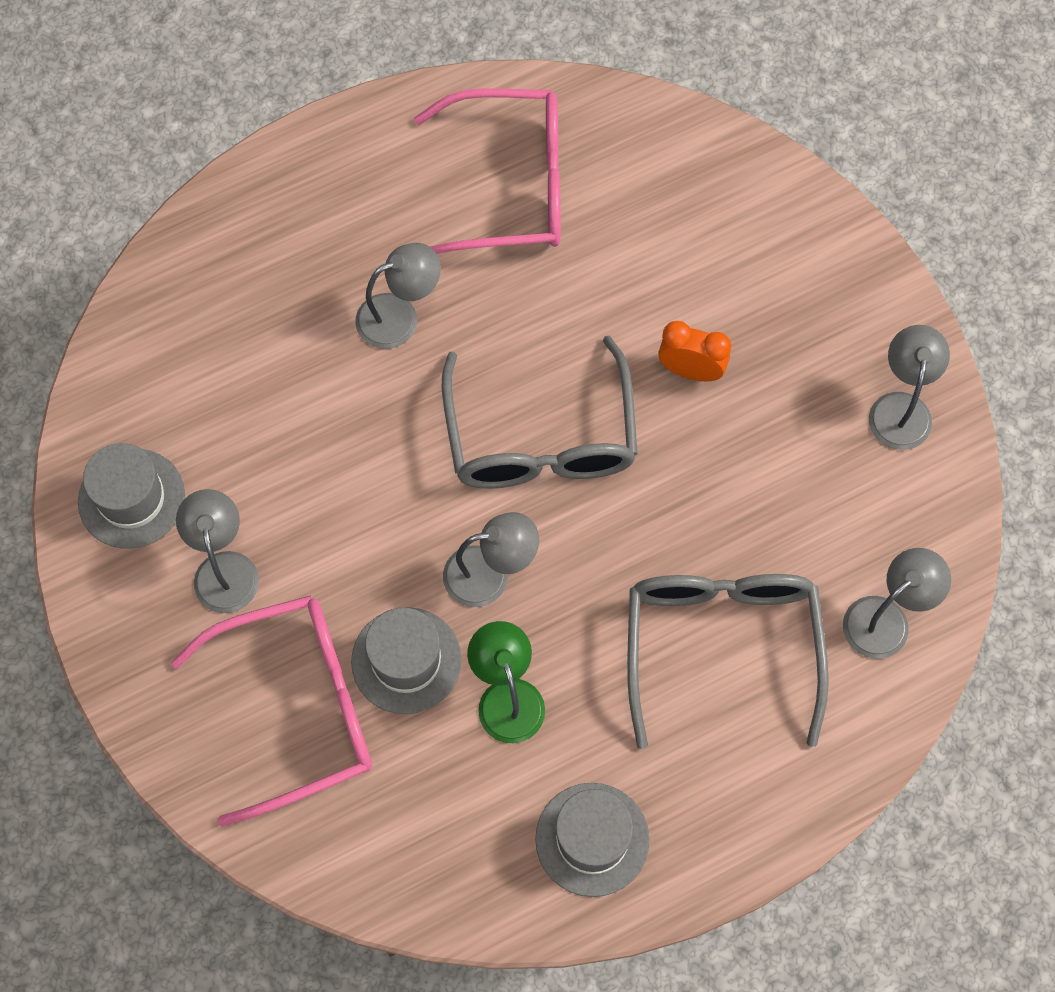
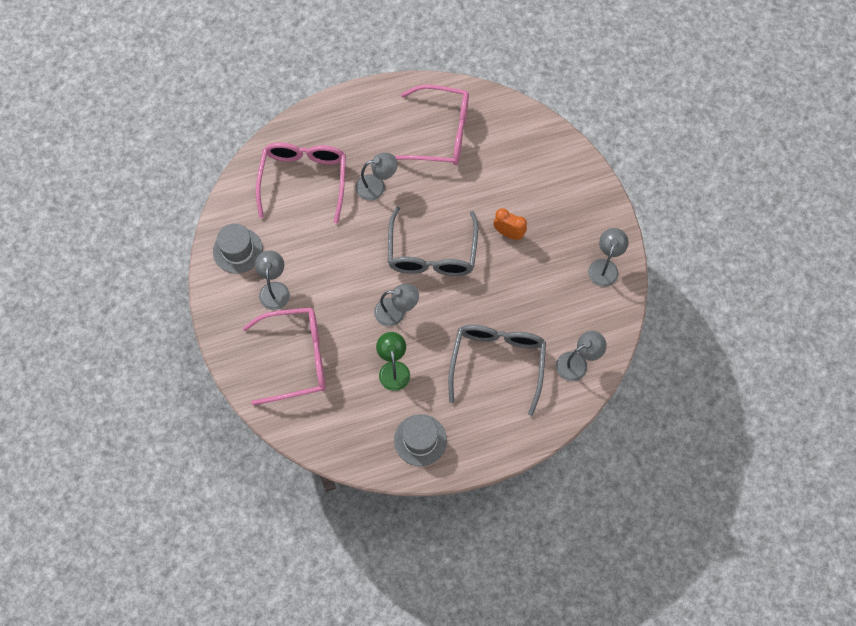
camera: 10 degrees right, 0 degrees up
(244, 326) = (304, 179): none -> pink glasses
(406, 660) = (350, 345): grey hat -> none

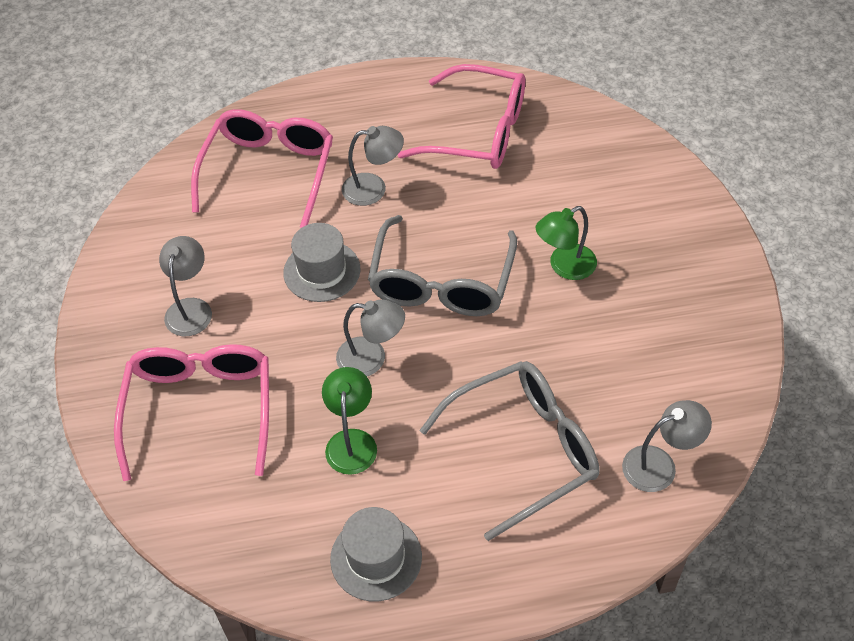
camera: 10 degrees right, 15 degrees down
(238, 250) = (150, 252): grey hat -> grey hat (322, 271)
(297, 358) = (200, 409): pink glasses -> pink glasses turned 90 degrees counterclockwise
(497, 362) = (524, 449): grey glasses -> grey glasses turned 45 degrees clockwise
(508, 233) = (564, 267): orange clock -> green lamp
(605, 267) = (715, 326): grey lamp -> none

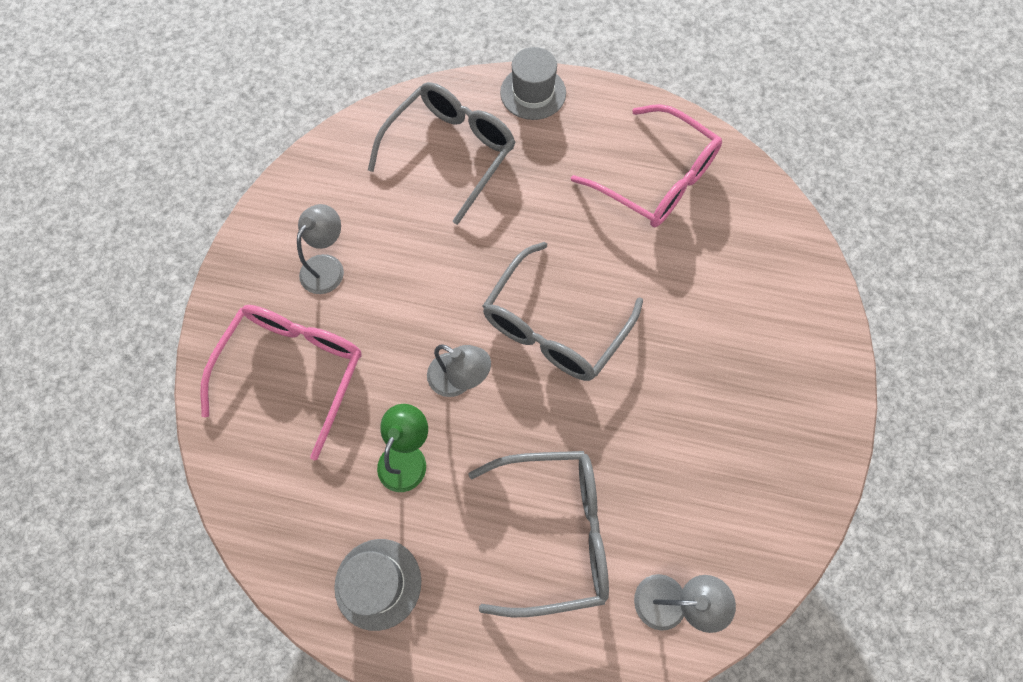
camera: 20 degrees right, 15 degrees up
(269, 171) = (451, 152): pink glasses -> grey glasses
(322, 271) = (454, 272): grey hat -> grey hat (533, 93)
(374, 188) = (535, 204): grey lamp -> none
(564, 267) = (674, 354): green lamp -> none

